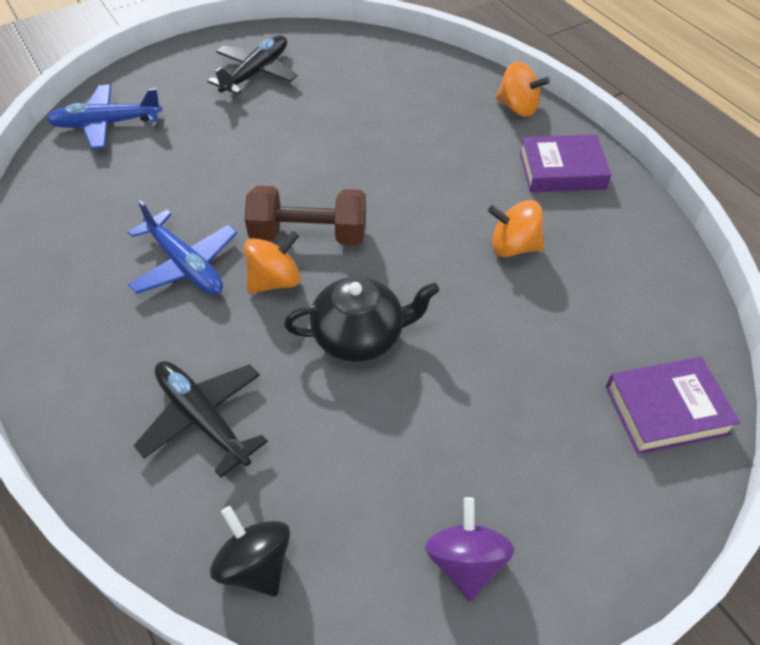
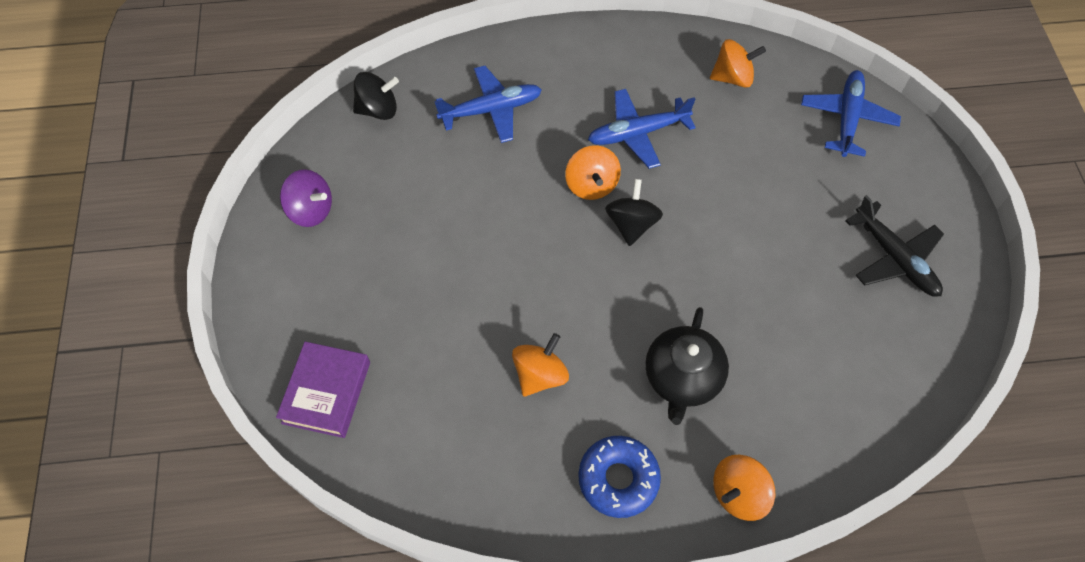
camera: 115 degrees right, 10 degrees up
(74, 212) = (732, 77): none -> orange spinning top
(203, 419) = (491, 110): black plane -> blue plane
(309, 234) = (631, 224): brown dumbbell -> black spinning top
(360, 336) = (507, 220): black teapot -> black teapot (682, 378)
(562, 170) = (618, 479): purple book -> blue donut

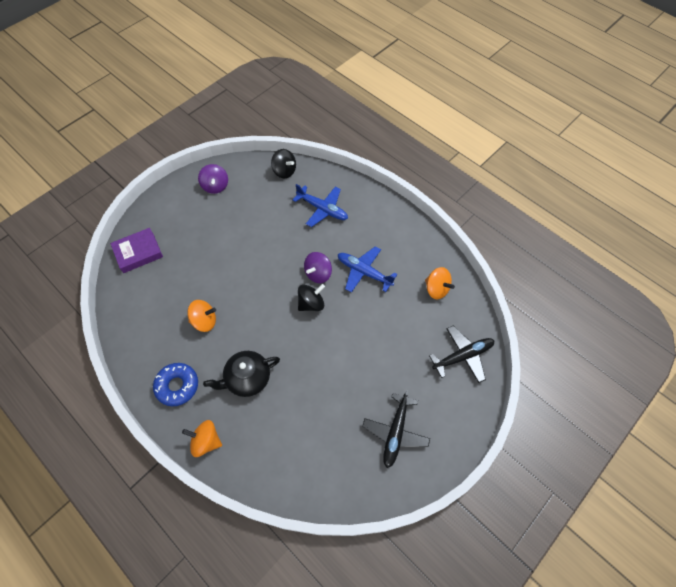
camera: 50 degrees right, 0 degrees up
(591, 185) = (318, 274): orange spinning top -> purple spinning top
(847, 118) = (462, 356): blue plane -> black plane

